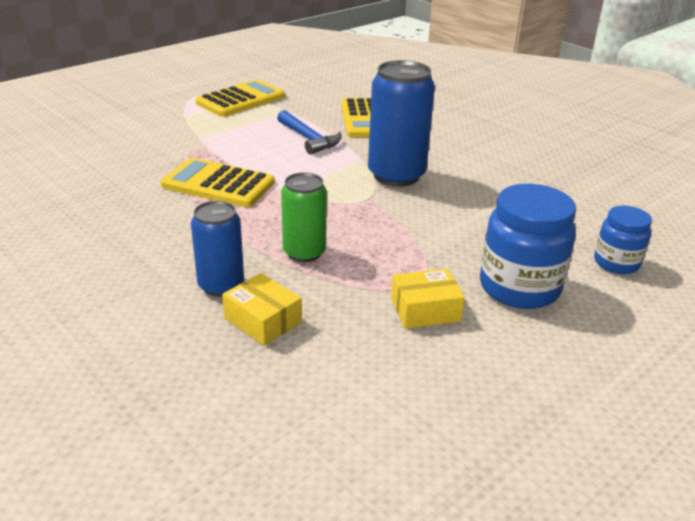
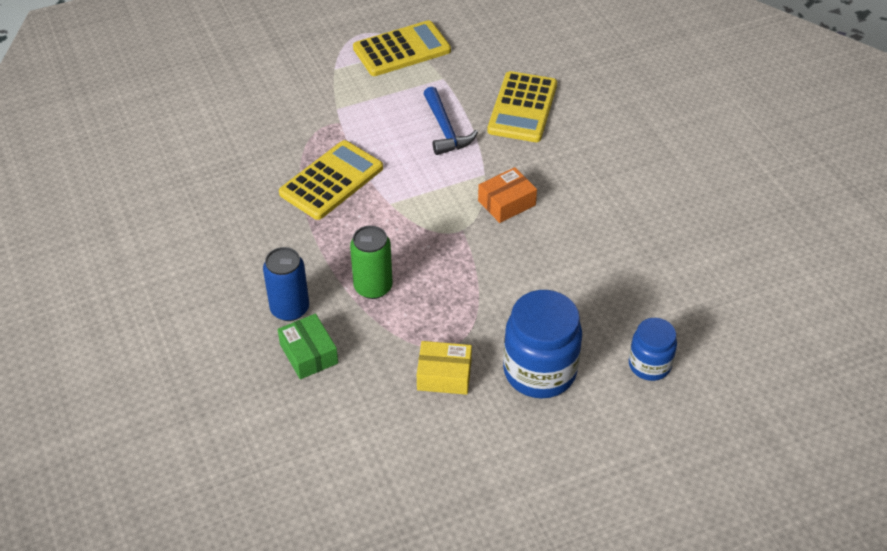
camera: 20 degrees right, 15 degrees up
(218, 184) = (331, 181): yellow calculator -> yellow calculator turned 90 degrees clockwise
(263, 320) = (309, 354): yellow box -> green box
(396, 175) = (506, 203): blue can -> orange box

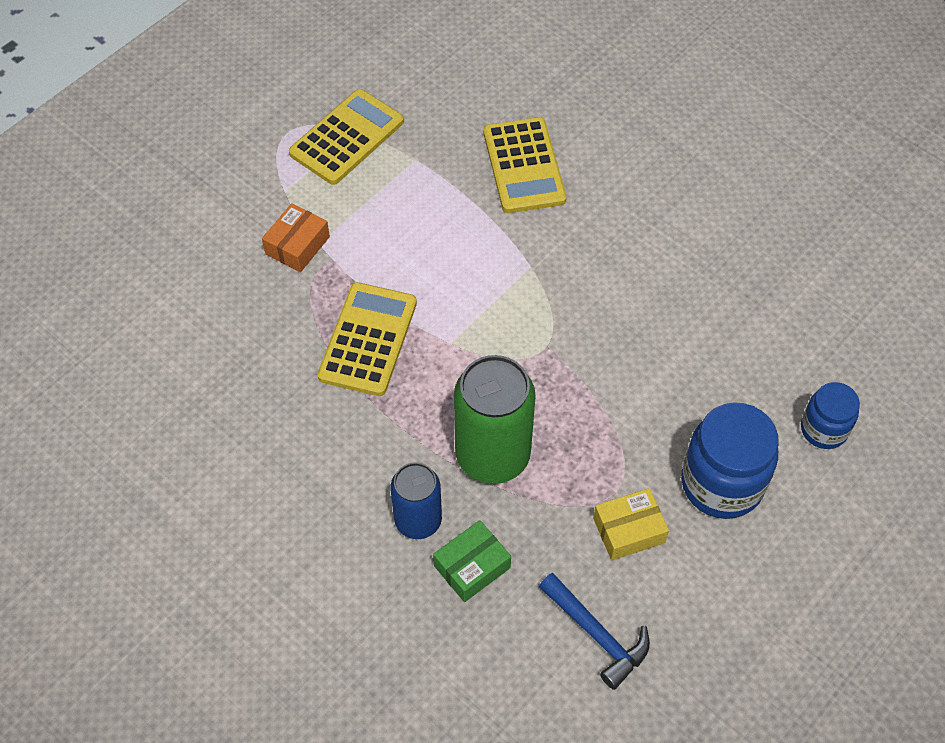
camera: 25 degrees left, 10 degrees up
(309, 354) = (472, 567): green box -> green box turned 75 degrees counterclockwise
(373, 287) = (492, 455): green can -> green can, size x1.62
(445, 129) = (456, 225): blue hammer -> blue hammer (596, 635)
(506, 203) = (574, 293): orange box -> orange box (297, 245)

